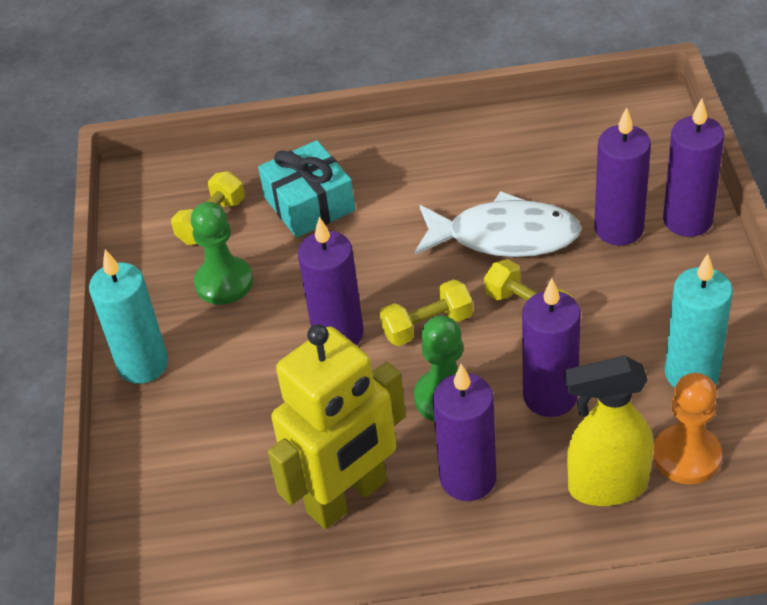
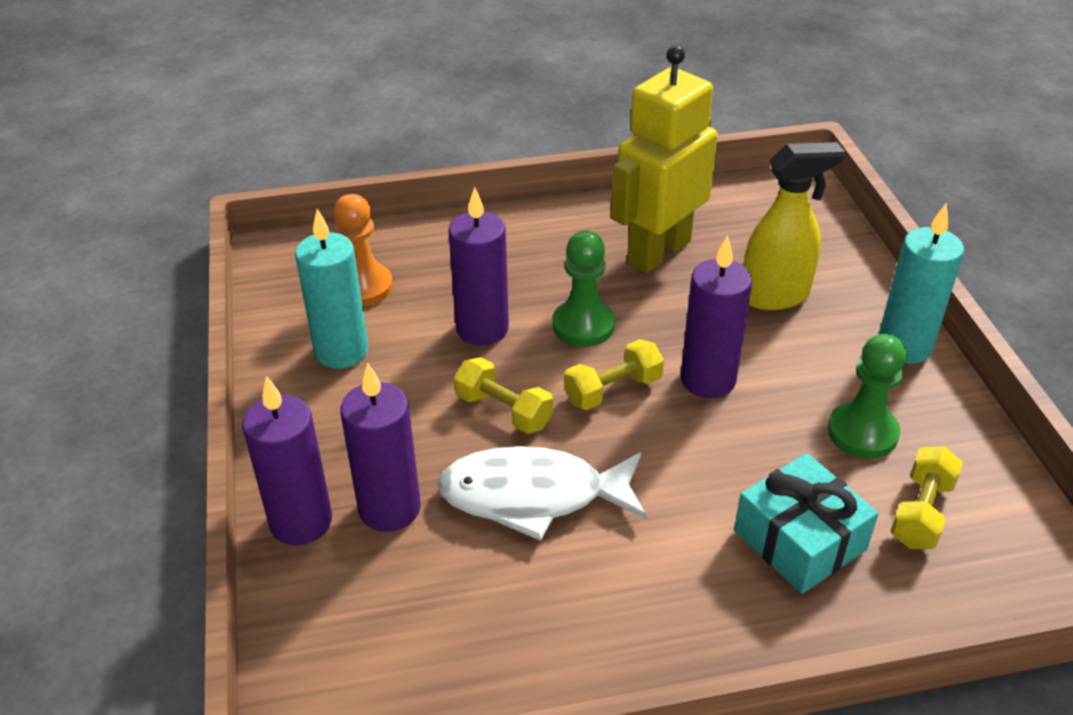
camera: 170 degrees right, 5 degrees down
(468, 478) = (556, 267): purple candle -> none
(607, 486) = (436, 265): yellow spray bottle -> yellow spray bottle (775, 296)

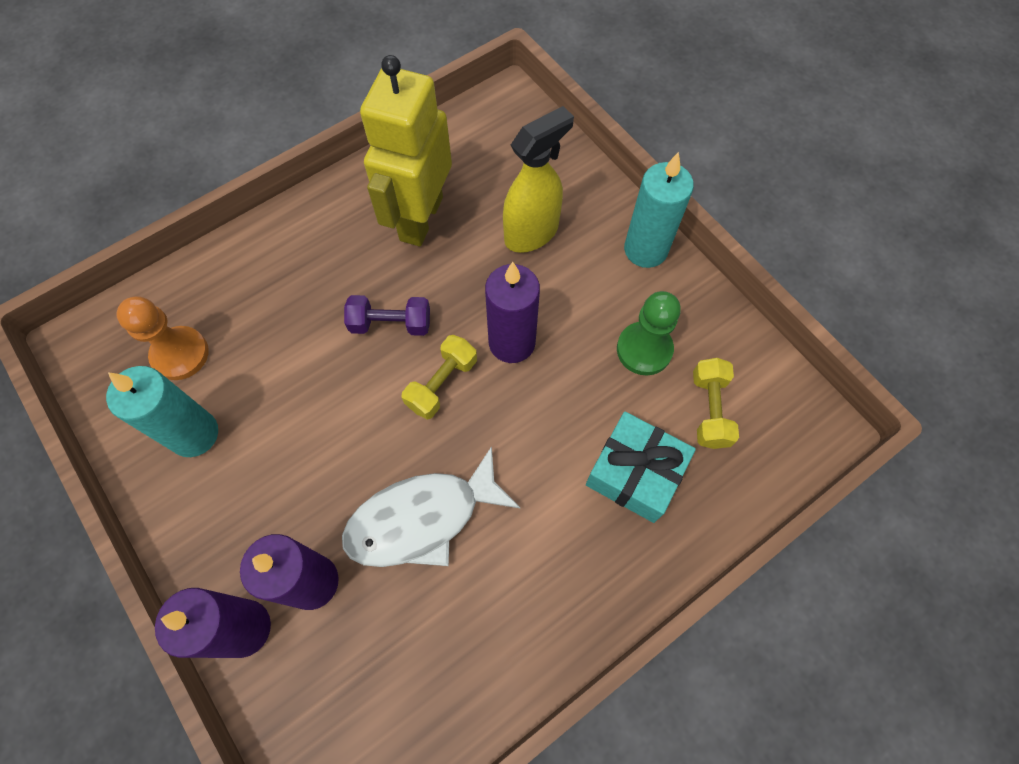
camera: 25 degrees left, 25 degrees up
(482, 329) = (307, 361): purple candle -> none
(504, 410) = (362, 441): yellow dumbbell -> none
(583, 325) = (390, 324): green pawn -> purple dumbbell

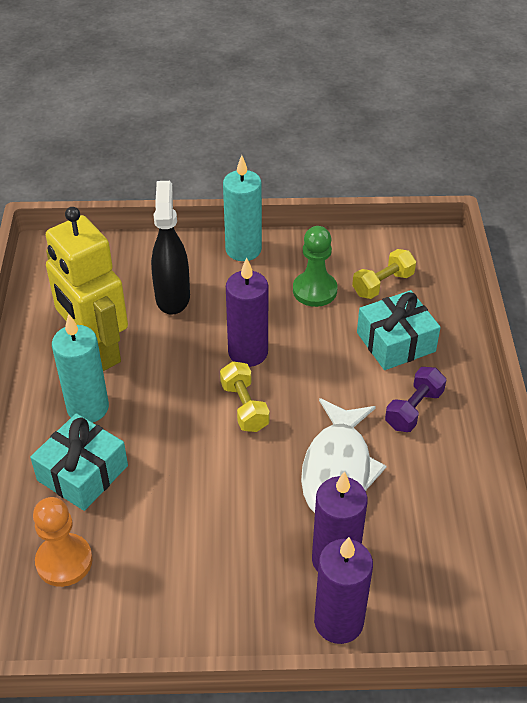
camera: 55 degrees left, 20 degrees down
(194, 434) = (147, 583): turquoise candle -> turquoise candle (88, 408)
(278, 304) = (82, 473): none -> turquoise gift
(390, 324) = (168, 411): purple dumbbell -> purple dumbbell (414, 409)
(532, 233) = (172, 297): yellow spray bottle -> black spray bottle
(709, 410) = (383, 284): yellow dumbbell -> yellow dumbbell turned 75 degrees counterclockwise

